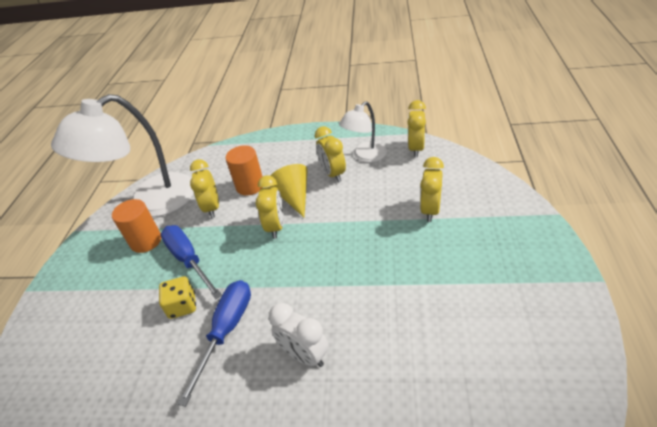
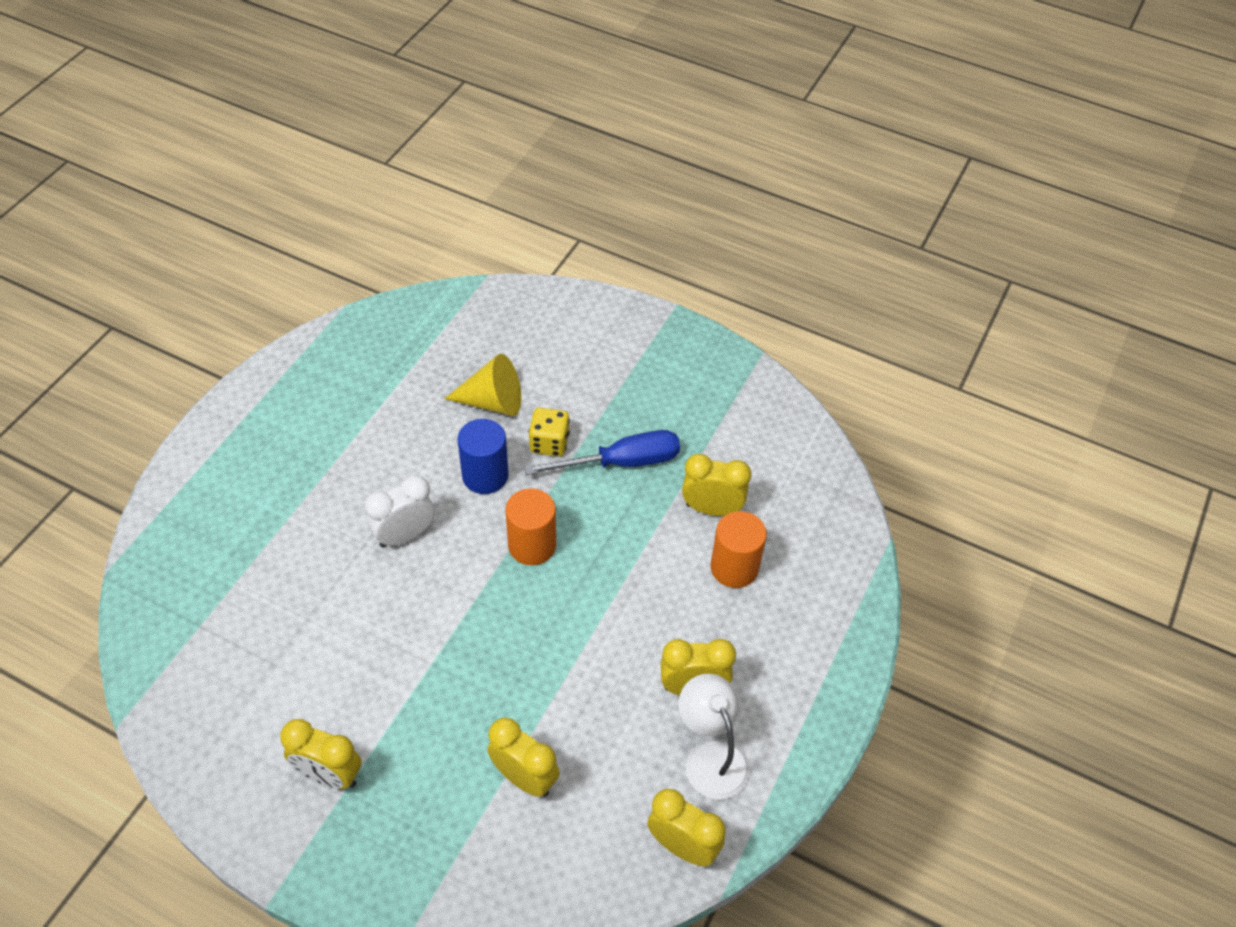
camera: 105 degrees right, 10 degrees up
(146, 241) = (688, 424): orange cylinder -> orange cylinder (532, 545)
(150, 202) = (773, 439): white lamp -> none
(226, 331) = (485, 475): blue screwdriver -> blue cylinder
(276, 227) = (621, 572): yellow clock -> yellow clock (329, 775)
(293, 197) = (671, 615): yellow cone -> yellow cone (493, 402)

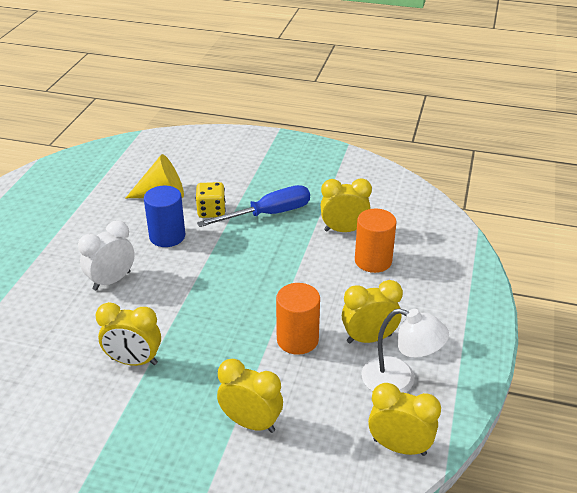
camera: 10 degrees left, 15 degrees down
(329, 775) = (78, 452): yellow clock -> yellow clock (134, 361)
(532, 545) = (215, 271): orange cylinder -> orange cylinder (297, 339)
(711, 756) = (399, 380): white lamp -> white lamp turned 150 degrees clockwise

